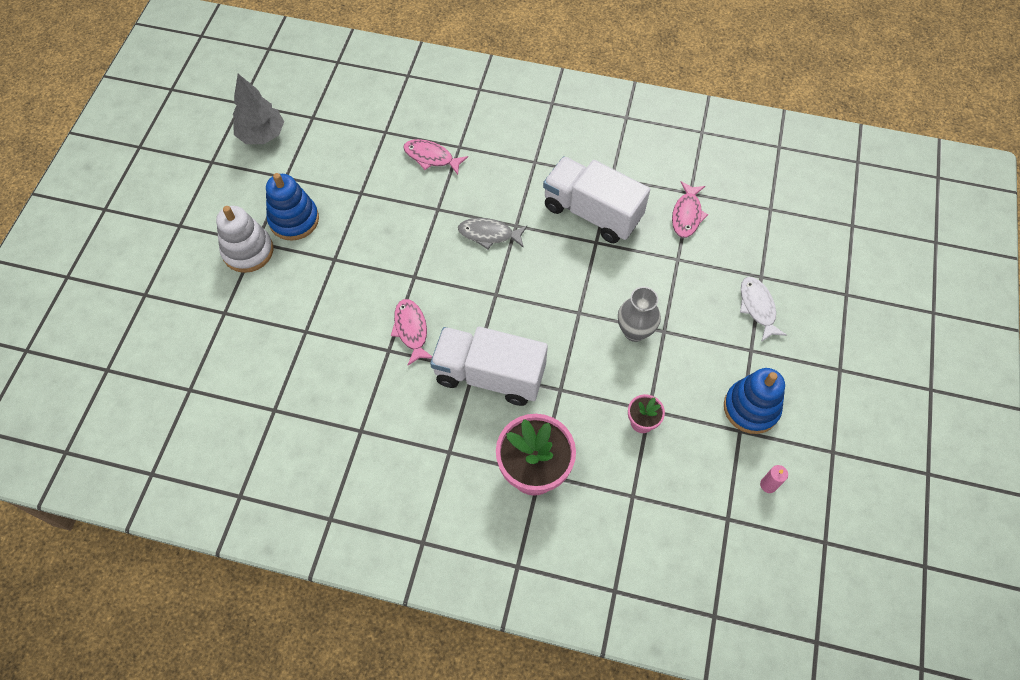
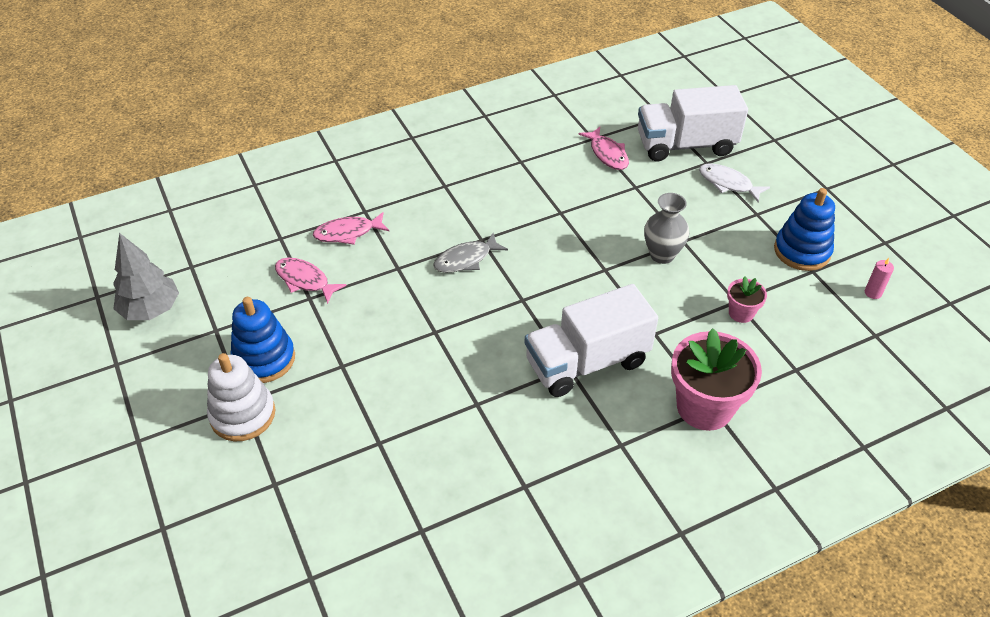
camera: 40 degrees left, 15 degrees down
(411, 330) = (480, 374): pink fish -> pink fish (305, 280)
(592, 213) = (533, 194): white truck -> white truck (685, 145)

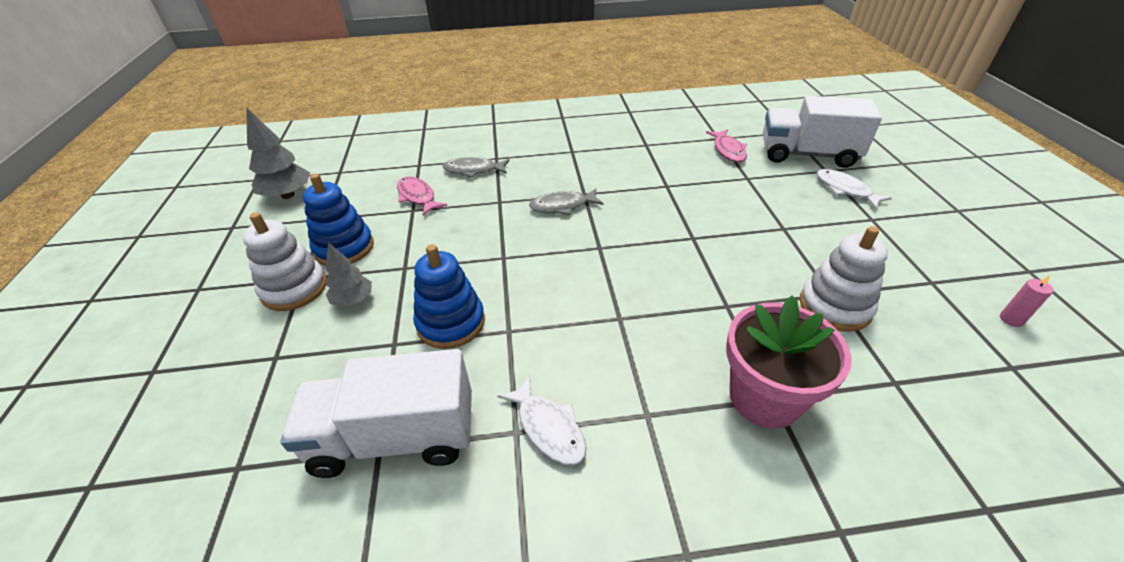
camera: 20 degrees right, 5 degrees down
(312, 411) = (353, 300): none -> grey tree
(348, 233) = (473, 170): pink fish -> grey fish
(548, 476) = (548, 428): none -> white fish
(587, 362) = (641, 317): white truck -> white truck (395, 437)
(662, 255) = (757, 236): grey vase -> none
(741, 313) = (835, 306): pink flower pot -> white stacking toy
(802, 251) = (921, 261): blue stacking toy -> blue stacking toy (451, 323)

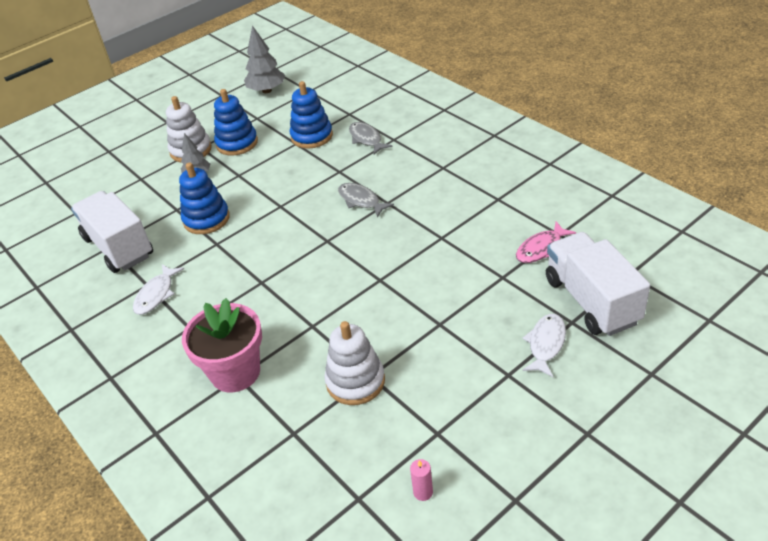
camera: 60 degrees right, 0 degrees up
(417, 197) = (312, 136): pink fish -> blue stacking toy

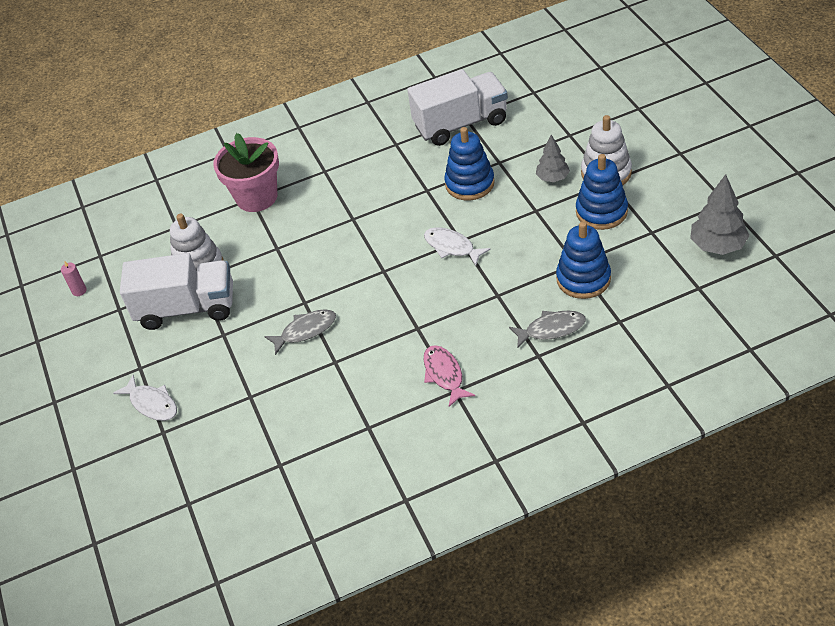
camera: 110 degrees right, 5 degrees up
(156, 294) = (378, 150): white fish -> white fish (452, 247)
(361, 200) = (433, 306): grey fish -> grey fish (305, 331)
(541, 248) = (268, 441): pink fish -> pink fish (444, 375)
(591, 301) = (176, 457): white truck -> white truck (187, 308)

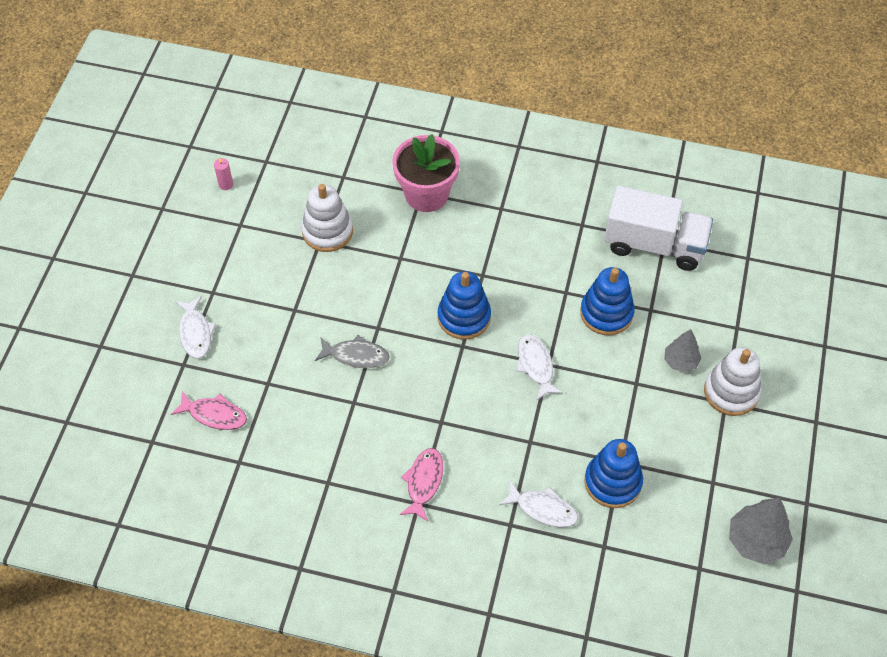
camera: 30 degrees right, 10 degrees up
(187, 308) = (288, 263): white truck -> none
(225, 448) = (214, 415): none -> pink fish
(551, 329) = (542, 509): grey fish -> white fish
(601, 212) = (690, 428): blue stacking toy -> blue stacking toy (464, 317)

